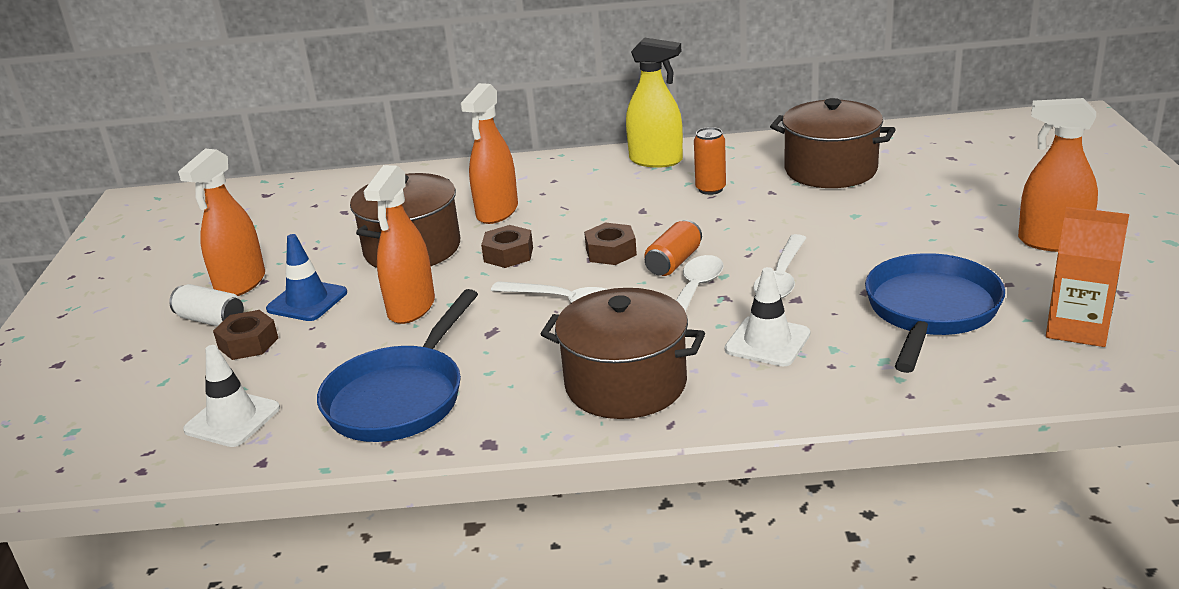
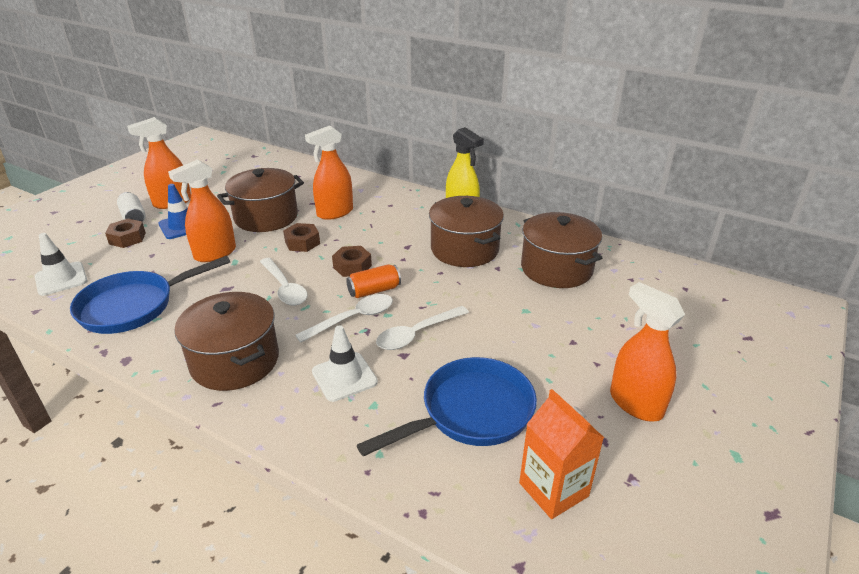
camera: 30 degrees right, 5 degrees up
(710, 189) = (464, 249): orange can -> brown pot

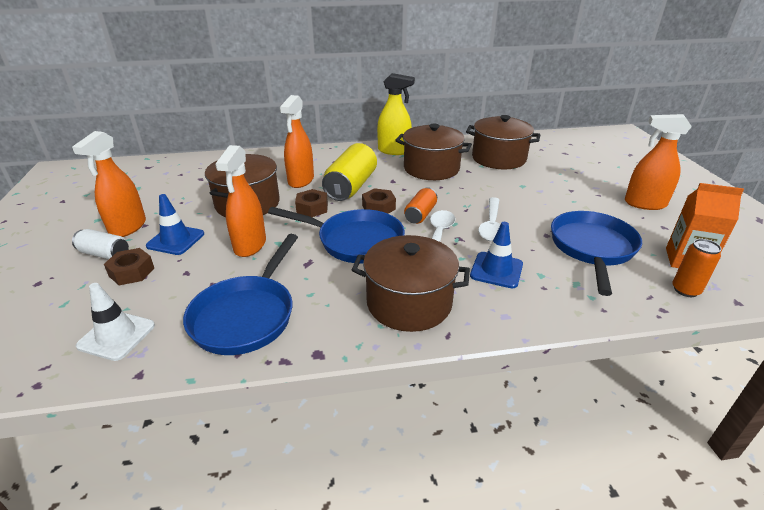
camera: 40 degrees left, 0 degrees up
(284, 288) = (355, 241): white spoon -> blue pan
(344, 377) = (496, 270): white traffic cone -> blue traffic cone
(363, 236) = (351, 186): none -> yellow can
(485, 514) = (685, 290): none -> orange can

